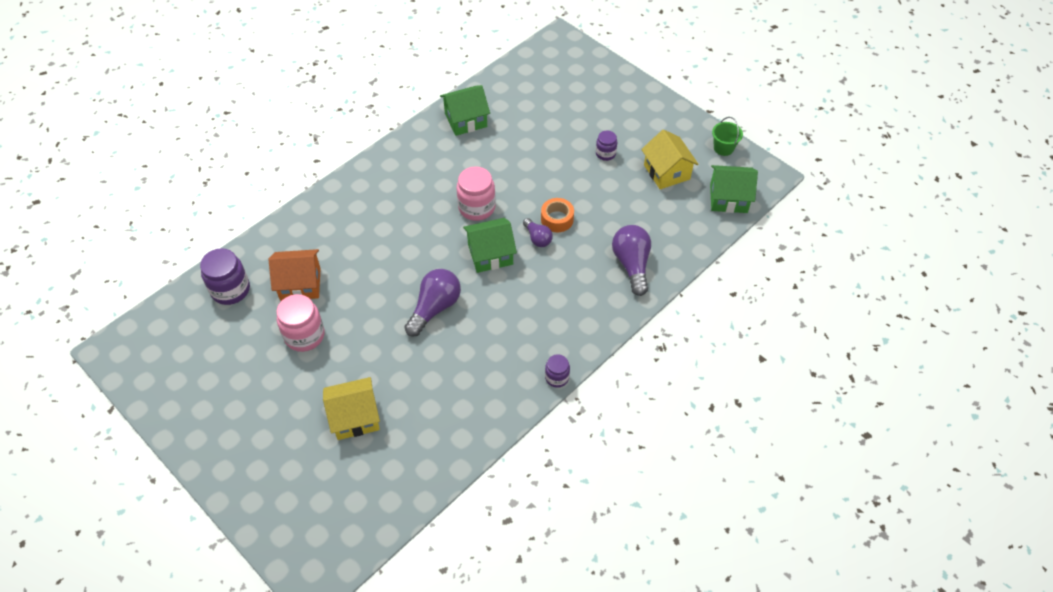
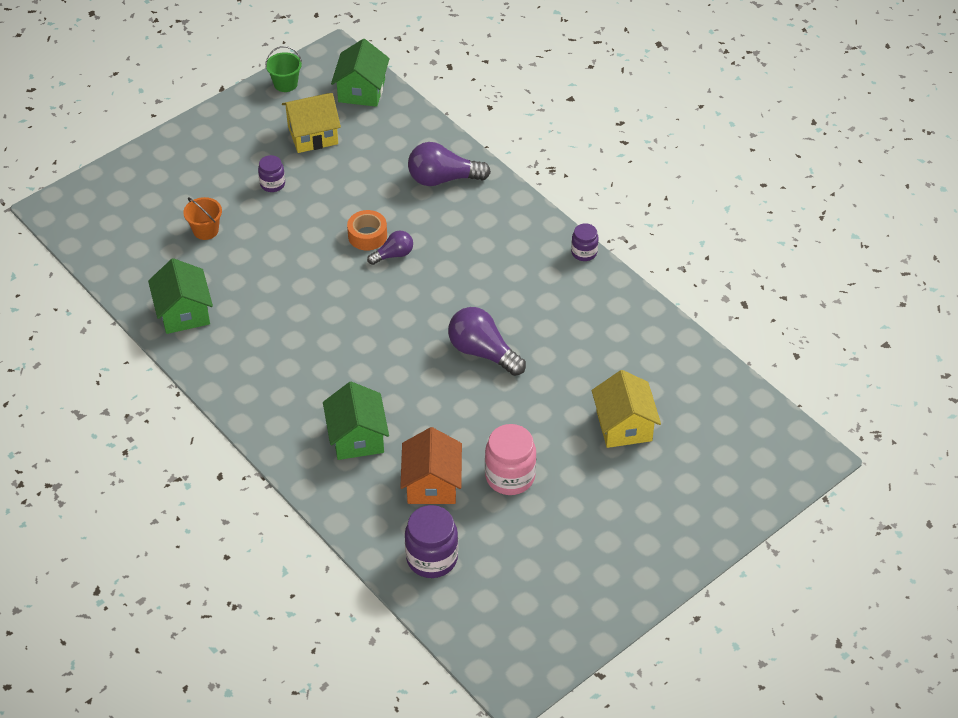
camera: 85 degrees left, 5 degrees down
(477, 208) = (337, 308): pink jar -> none
(490, 254) = (411, 298): green house -> green house (357, 437)
(549, 121) = (205, 230): none -> orange bucket

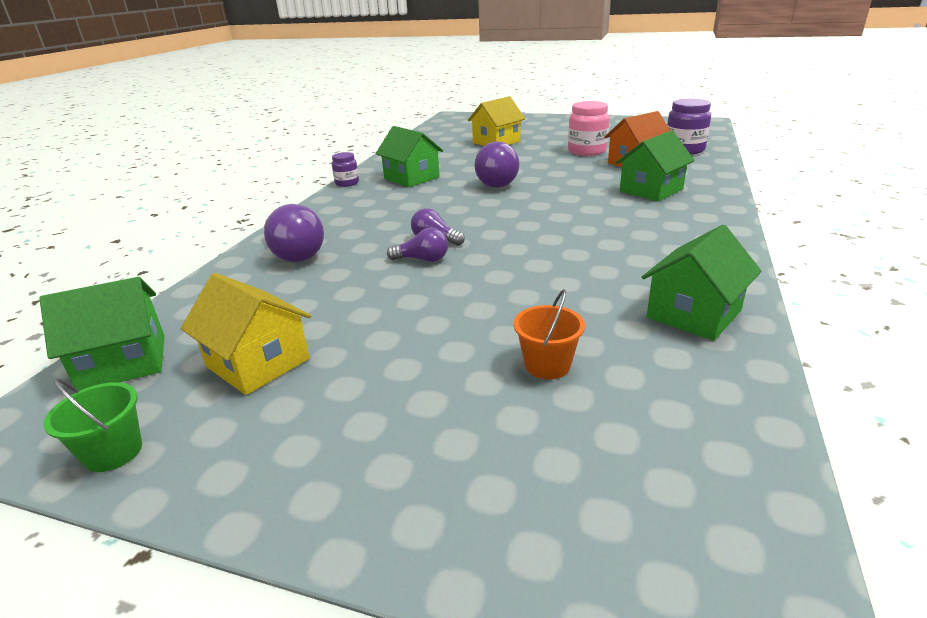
camera: 120 degrees left, 20 degrees down
(272, 184) = (395, 351): purple jar -> none
(367, 236) = (422, 259): orange tape -> purple light bulb
(556, 300) = (411, 178): none -> green house

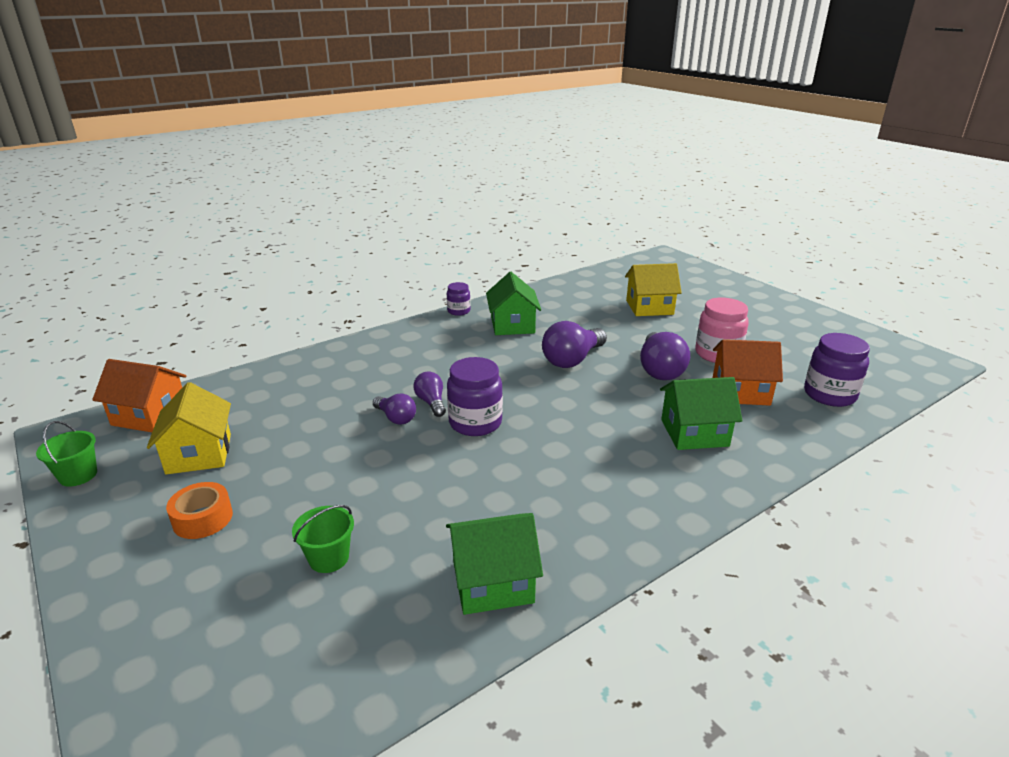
camera: 35 degrees right, 0 degrees up
(123, 362) = (149, 415): green house -> orange house
(294, 253) = (331, 370): purple light bulb -> purple light bulb (660, 370)
(364, 404) = (203, 518): none -> orange tape
(496, 238) = (475, 423): none -> purple jar
(547, 365) = (329, 558): orange bucket -> green bucket

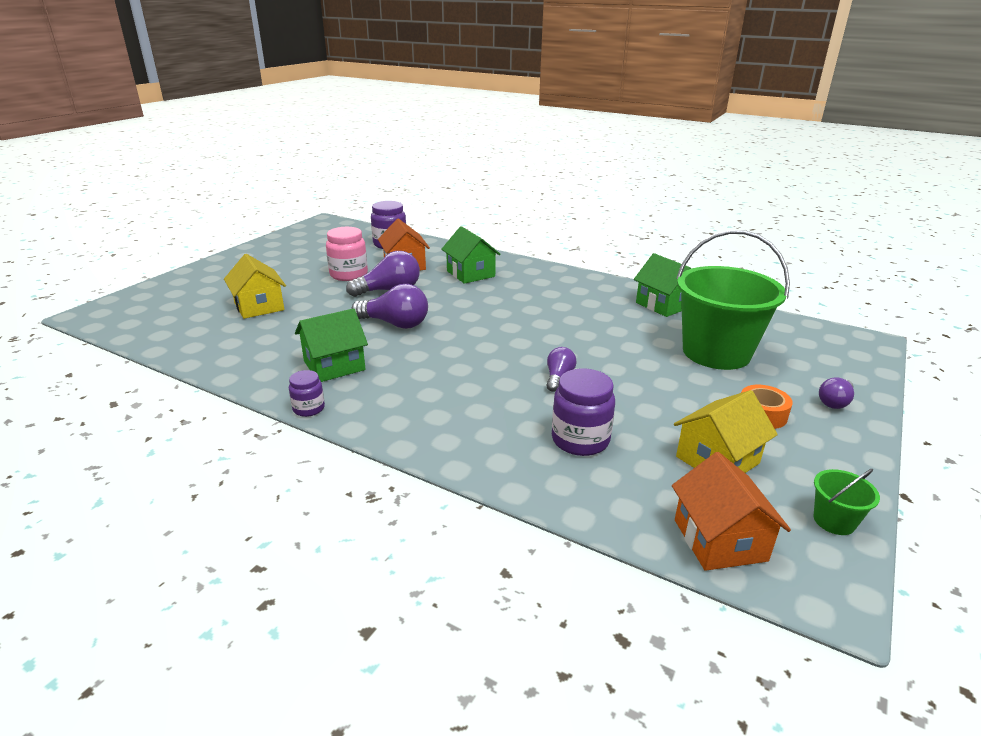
camera: 115 degrees left, 0 degrees up
(329, 558) = (716, 352): green bucket -> green bucket, size x2.47
(431, 402) = (520, 368): purple light bulb -> purple light bulb (834, 402)
(475, 423) = (530, 342): purple jar -> purple jar (580, 440)

